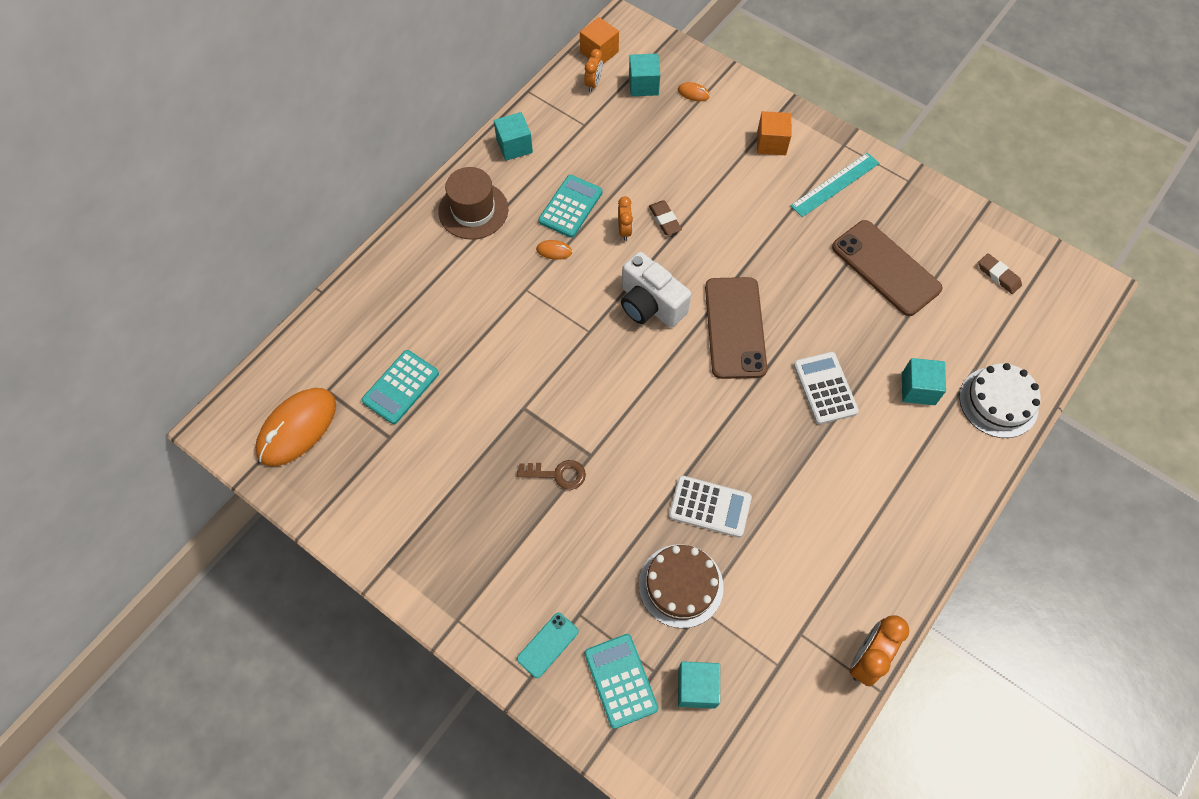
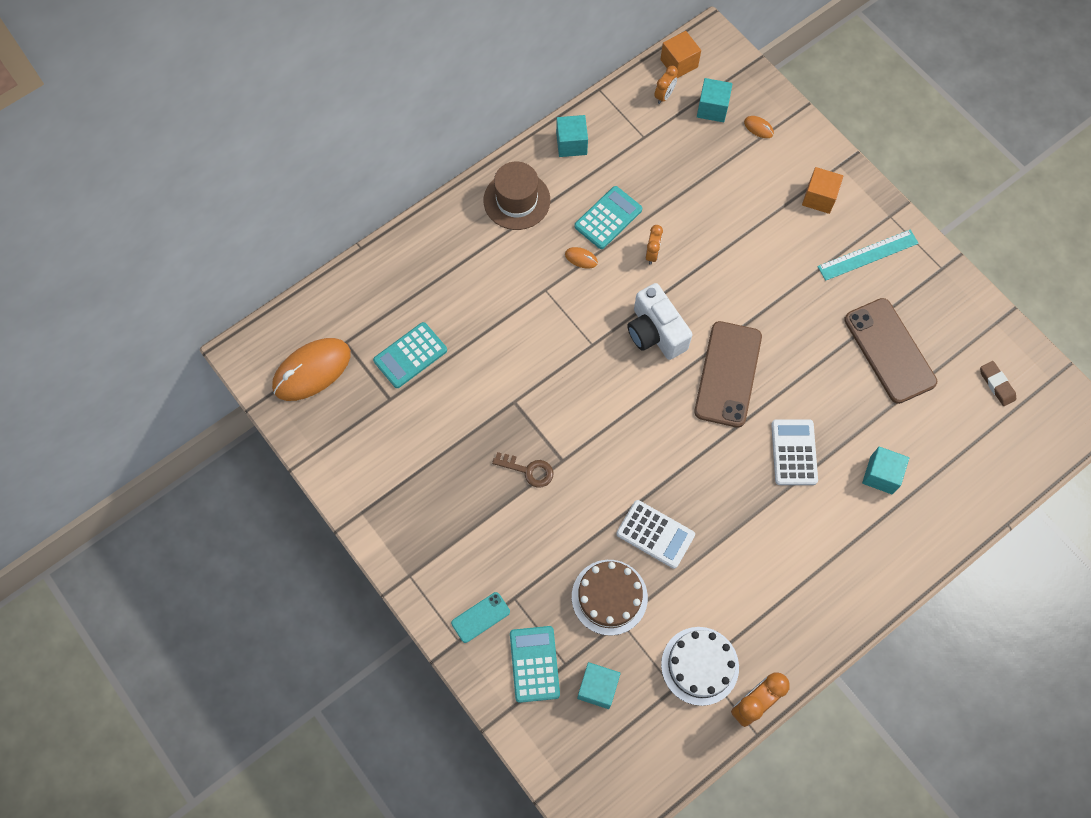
camera: 15 degrees right, 5 degrees up
(664, 220) = (693, 252): brown eraser -> none
(998, 402) = (952, 506): white cake -> white cake (700, 665)

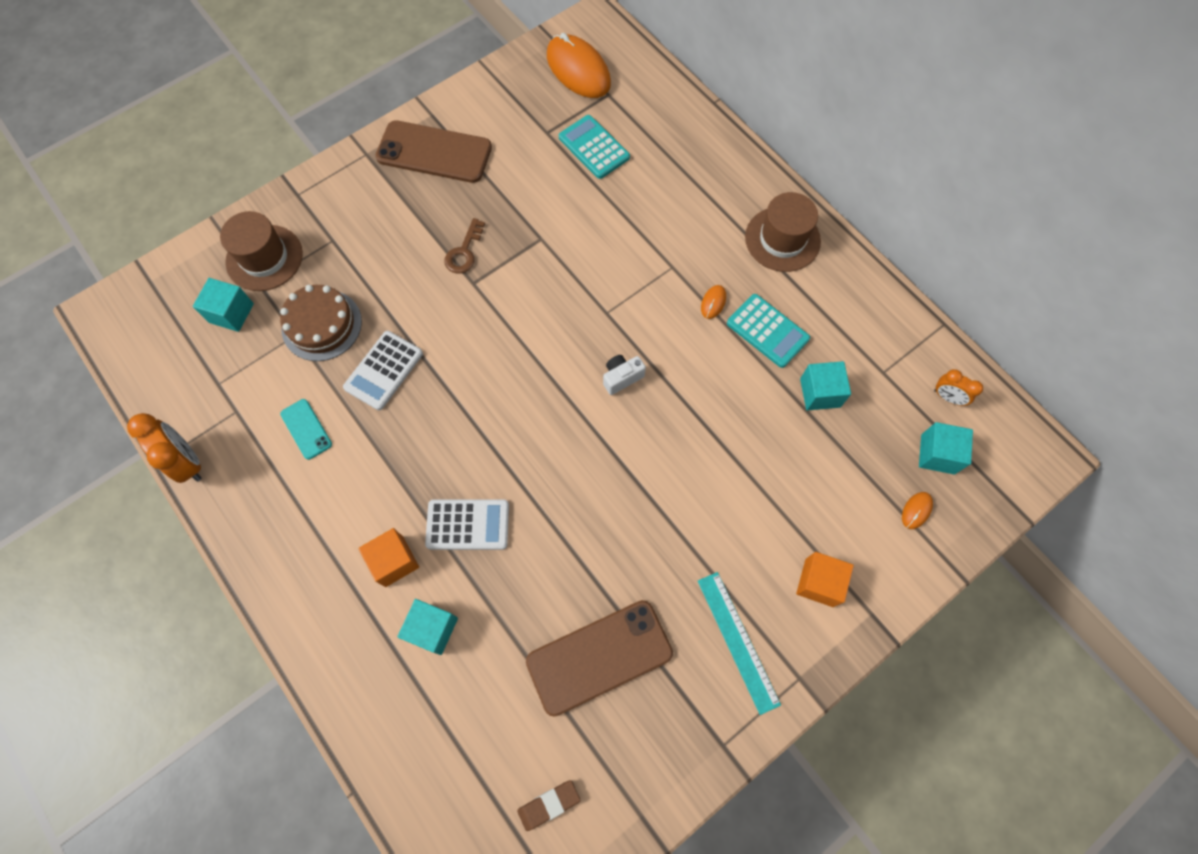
camera: 90 degrees right, 0 degrees up
(480, 617) = (317, 212): turquoise phone -> turquoise phone (306, 429)
(534, 664) = (264, 258): turquoise calculator -> brown hat
(571, 144) = (863, 294): turquoise cube -> turquoise cube (820, 393)
(652, 254) = (723, 377): orange clock -> none
(655, 333) = (621, 377): white camera -> white camera, size x0.53
(679, 63) = (999, 416): orange cube -> orange cube (394, 561)
(700, 665) = (236, 410): white cake -> none
(728, 374) = (569, 455): brown phone -> brown phone (434, 152)

